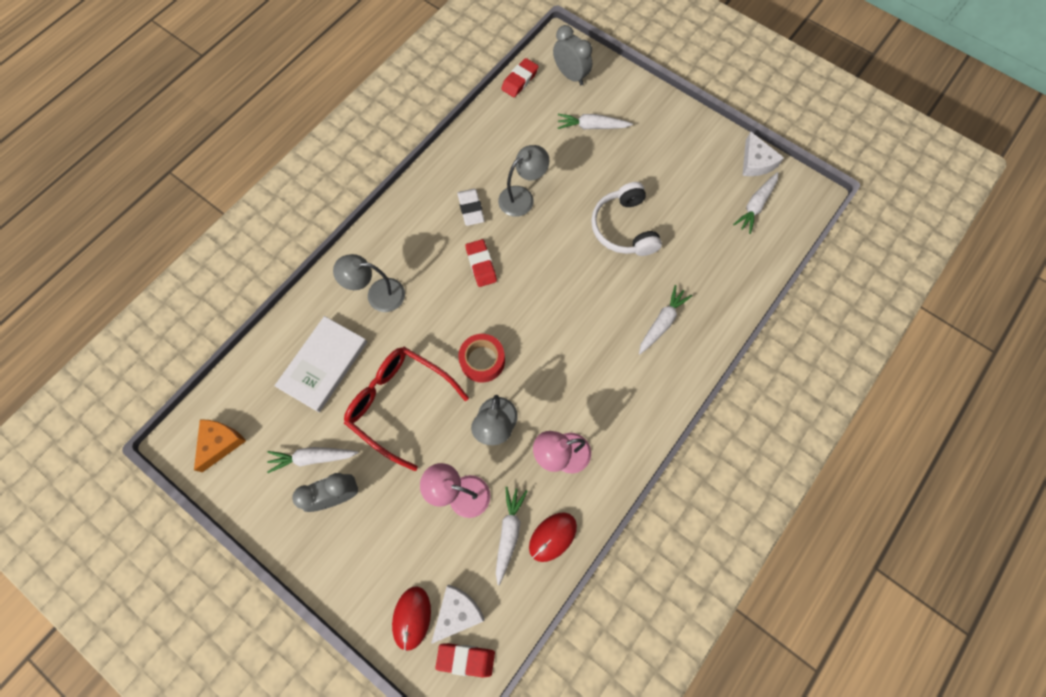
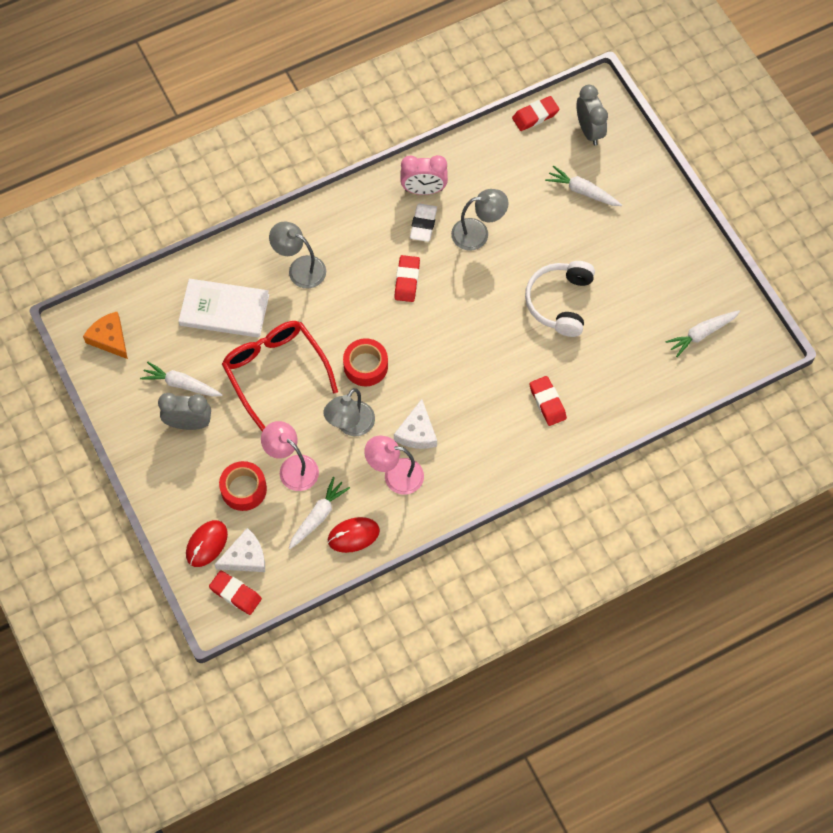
camera: 25 degrees right, 5 degrees down
(220, 443) = (109, 338): orange cheese -> orange cheese turned 90 degrees counterclockwise
(323, 365) = (224, 310): white book -> white book turned 45 degrees clockwise
(423, 539) = (243, 489): none -> red tape
(456, 179) = (423, 190): none -> pink clock
(662, 323) = (547, 402): white carrot -> red eraser
(756, 162) = (728, 292): white cheese -> white cheese (417, 432)

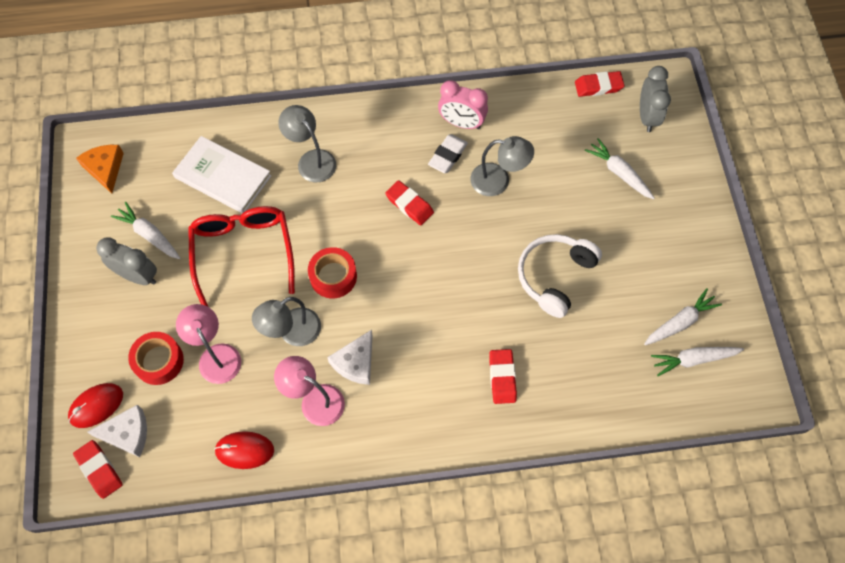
camera: 20 degrees right, 0 degrees up
(318, 516) = (218, 416): white carrot -> white carrot (680, 322)
(407, 280) = (409, 205): red eraser -> red eraser turned 75 degrees counterclockwise

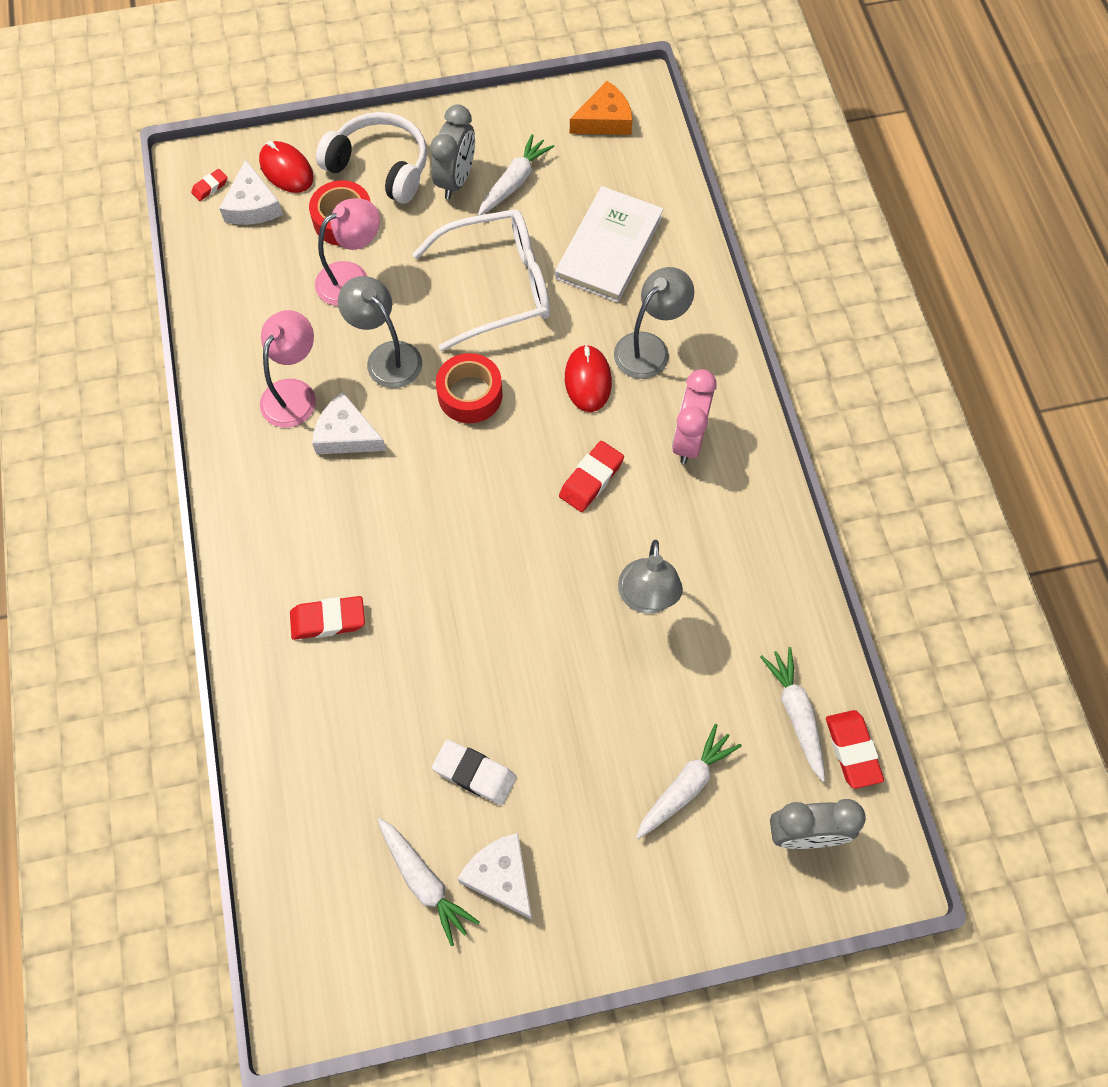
camera: 85 degrees right, 0 degrees up
(99, 470) = (210, 187): red eraser -> red eraser, size x0.57
(243, 252) = (498, 287): red glasses -> white glasses
(244, 450) = (230, 326): red mouse -> red mouse (587, 380)
(447, 156) = (681, 524): white eraser -> white eraser (474, 773)
(461, 123) = (743, 540): pink clock -> pink clock (688, 439)
(555, 276) = (490, 688): white headphones -> white headphones (380, 167)
(675, 278) = (501, 876): none -> white cheese
(693, 359) = (362, 902): white carrot -> white carrot (796, 714)

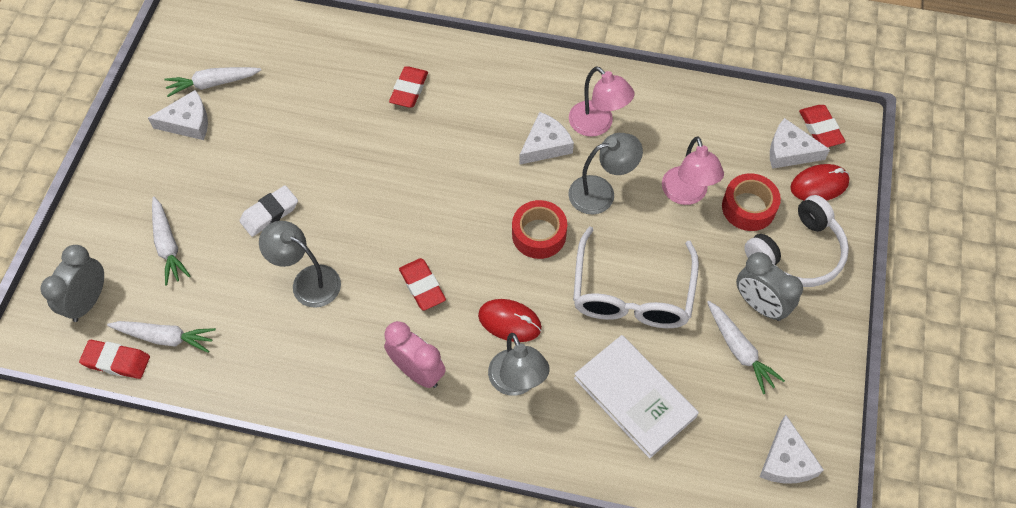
camera: 115 degrees right, 5 degrees down
(210, 187) = (820, 129): red eraser -> red eraser, size x1.75
(474, 773) = (257, 132): white eraser -> white eraser (270, 213)
(604, 120) = (786, 460): orange cheese -> white cheese

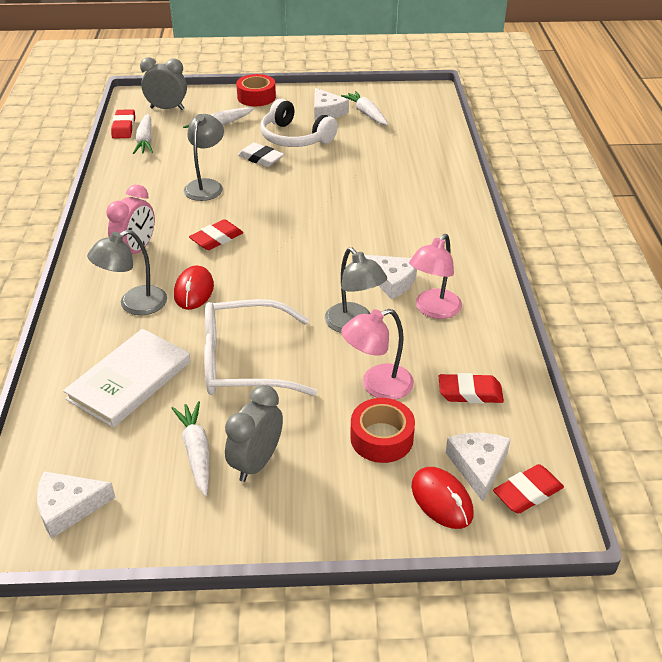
camera: 75 degrees right, 20 degrees down
(409, 90) = (411, 197): red eraser -> red eraser (470, 393)
(539, 234) = (290, 293): red tape -> red tape (256, 97)
(739, 350) = (196, 452): white carrot -> white carrot turned 120 degrees clockwise
(797, 253) = (336, 489): white headphones -> white headphones (295, 138)

